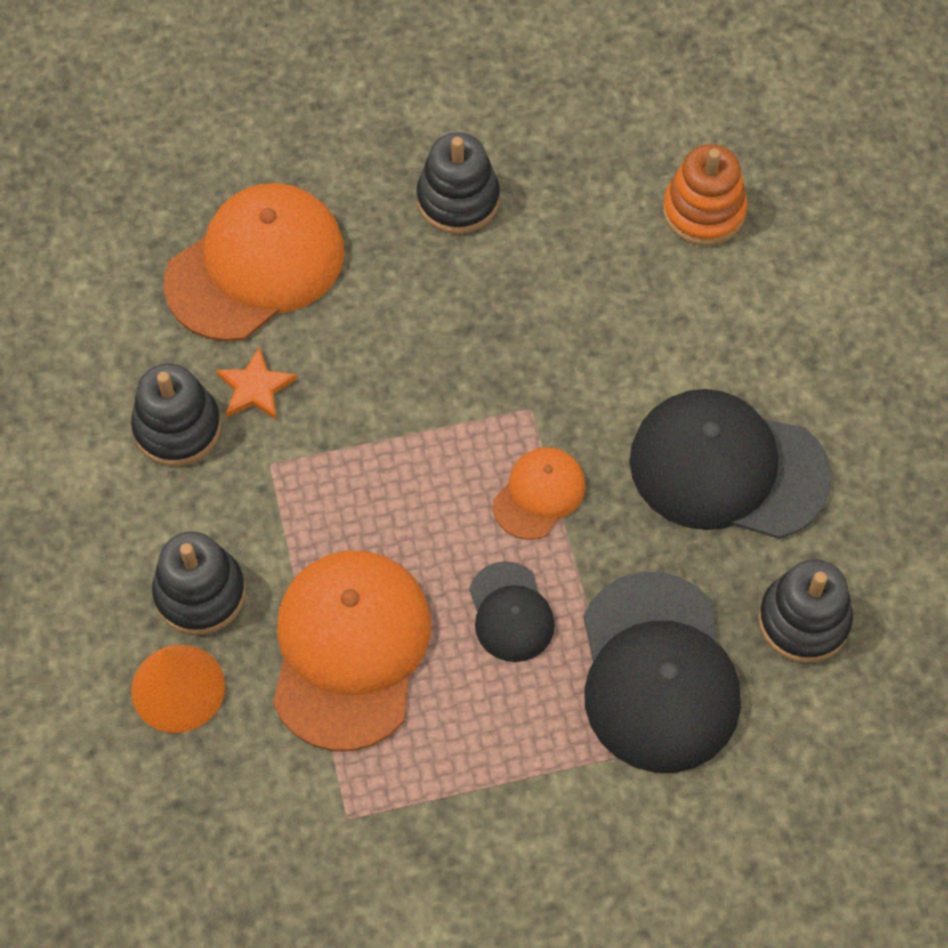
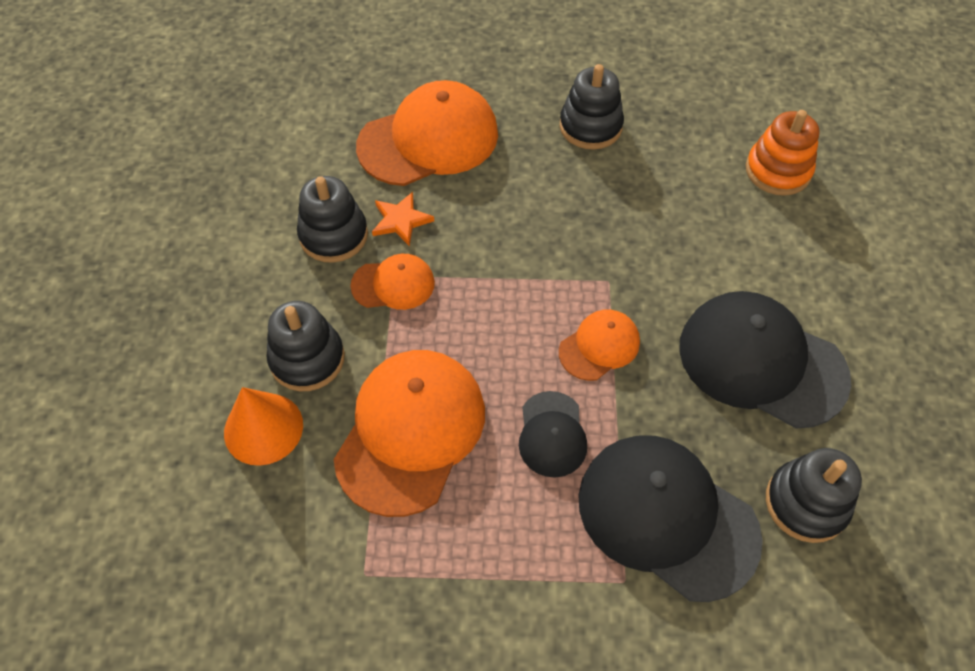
camera: 15 degrees right, 5 degrees down
(272, 475) = (393, 284): none -> orange cap
(658, 673) = (667, 517): black cap -> black cap turned 120 degrees clockwise

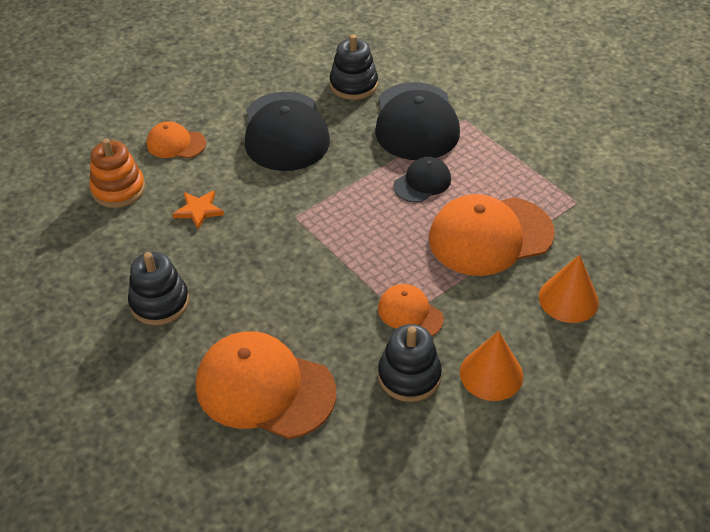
camera: 130 degrees left, 10 degrees down
(268, 292) = (491, 374): none -> orange cone
(307, 359) = (507, 314): black stacking toy -> none
(401, 221) = (356, 348): orange star -> orange star (199, 210)
(599, 346) = (346, 195): orange cap -> orange cap (176, 143)

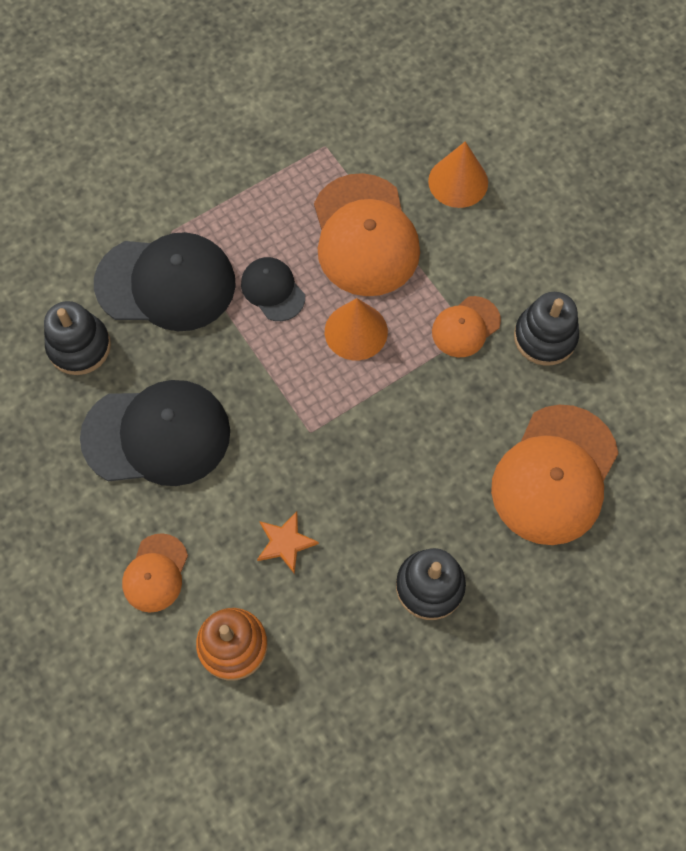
camera: 85 degrees left, 20 degrees up
(491, 374) = (546, 265): orange cone -> orange cone (356, 331)

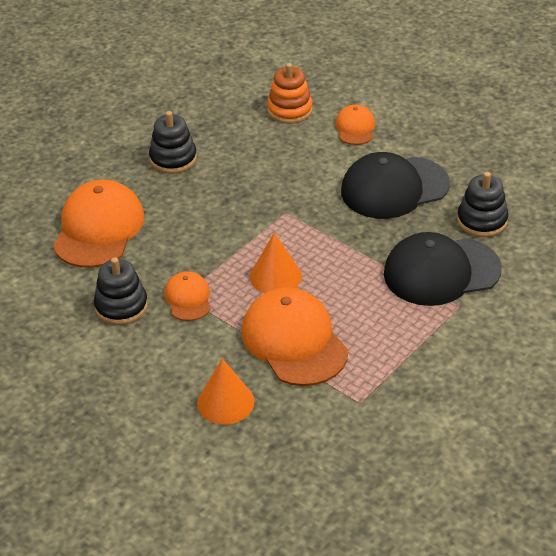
camera: 165 degrees right, 25 degrees down
(273, 290) = (354, 287): black cap -> none
(285, 542) = (277, 158): orange star -> none
(465, 327) = (188, 298): orange cap -> orange cap turned 45 degrees counterclockwise

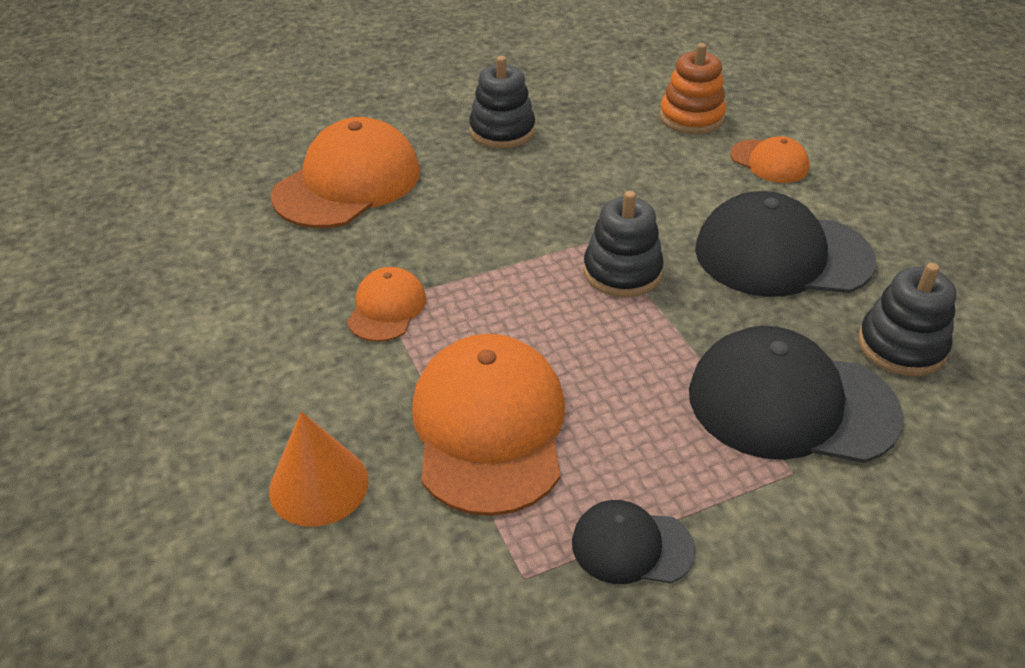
camera: 25 degrees right, 0 degrees up
(121, 306) = (294, 288): black stacking toy -> black stacking toy (622, 272)
(275, 276) = (528, 320): orange cone -> none
(355, 128) = (769, 162): orange cap -> orange cap turned 105 degrees clockwise
(402, 369) = (631, 546): none -> black cap

